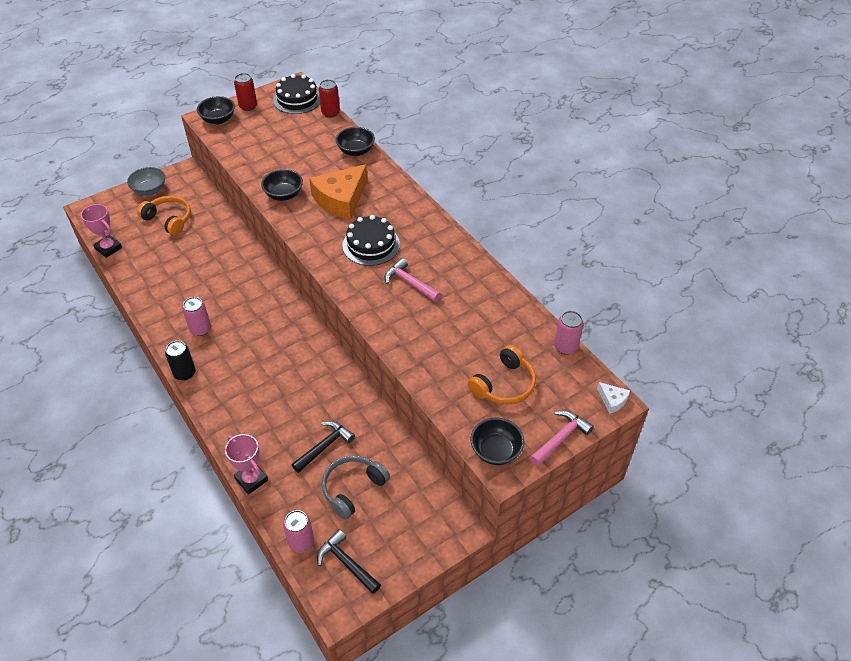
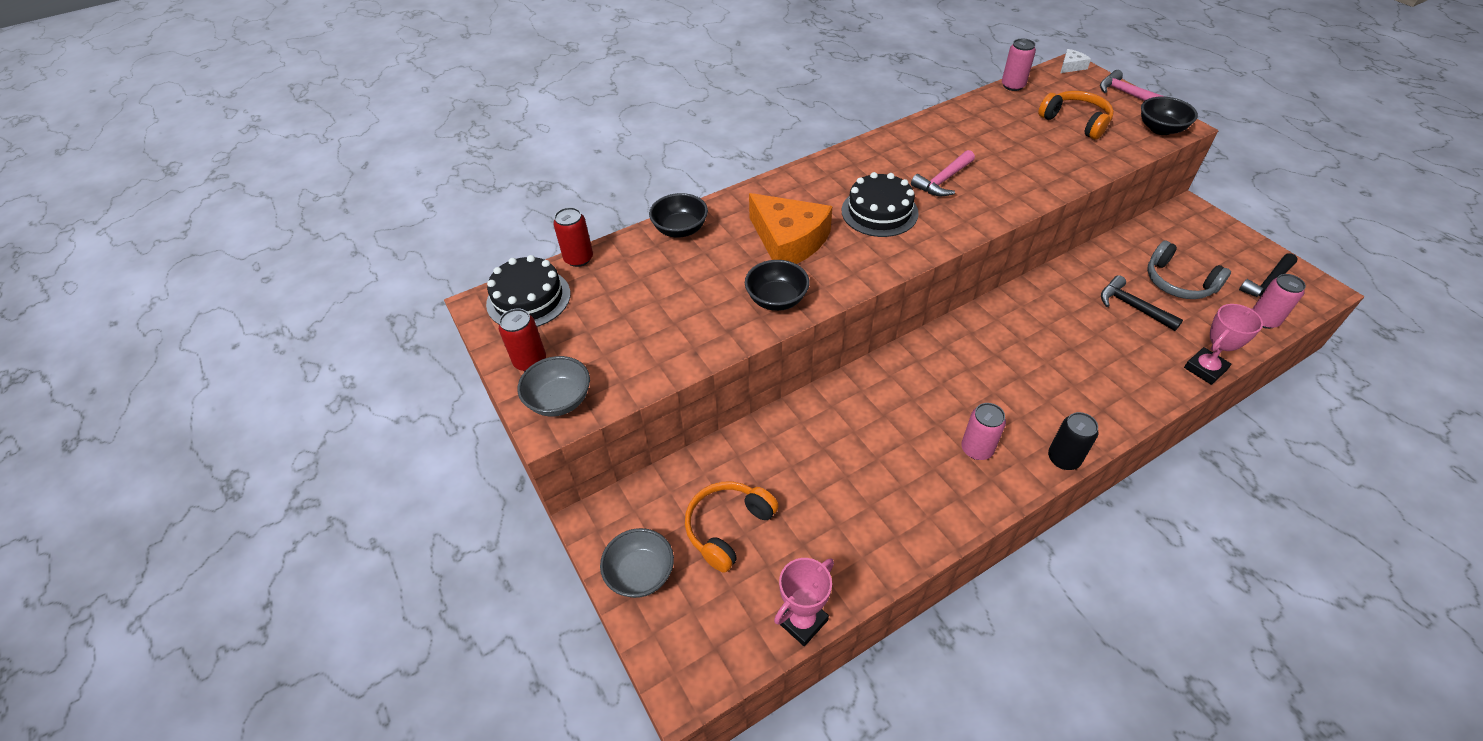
camera: 85 degrees left, 0 degrees up
(218, 119) = (559, 400): black bowl -> grey bowl

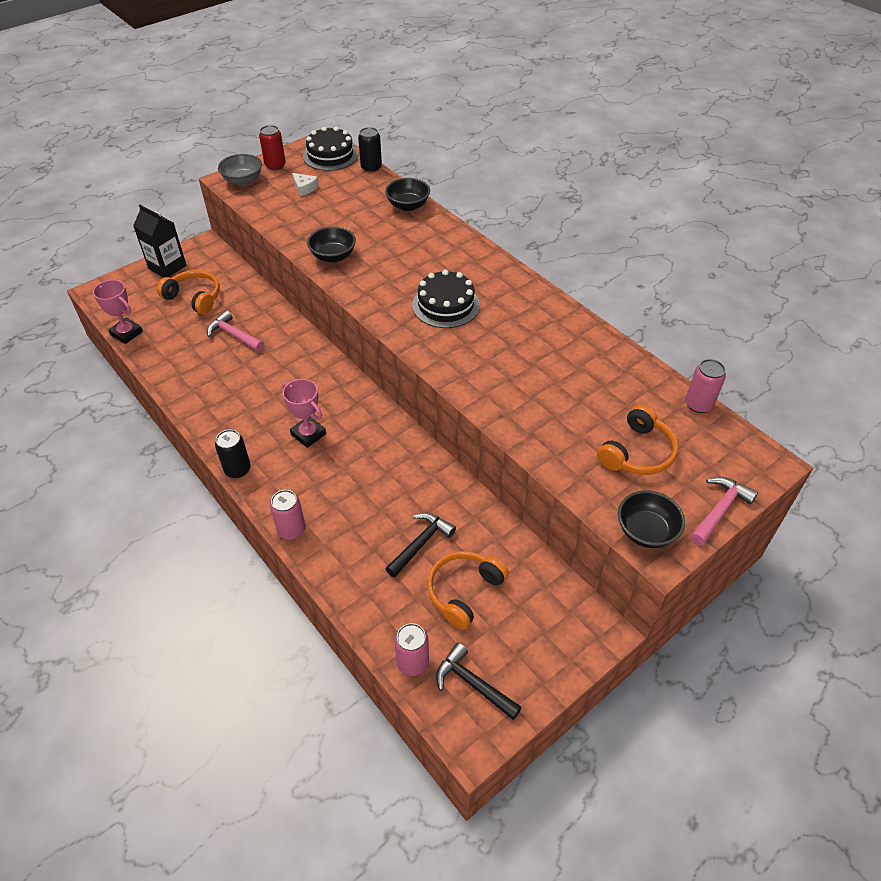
camera: 80 degrees right, 0 degrees up
(578, 258) = (371, 167): red can -> black can
(640, 574) = (167, 267): grey bowl -> black carton
(788, 241) = (401, 258): orange cheese -> none
(943, 181) = (499, 344): pink hammer -> pink hammer (233, 335)
(977, 449) = (249, 417): pink can -> pink can (291, 530)
(1071, 66) = (769, 462): white cheese -> white cheese (304, 188)
(1178, 282) = (464, 591): grey headphones -> orange headphones
(1205, 369) = (338, 590): pink trophy -> pink trophy (308, 434)

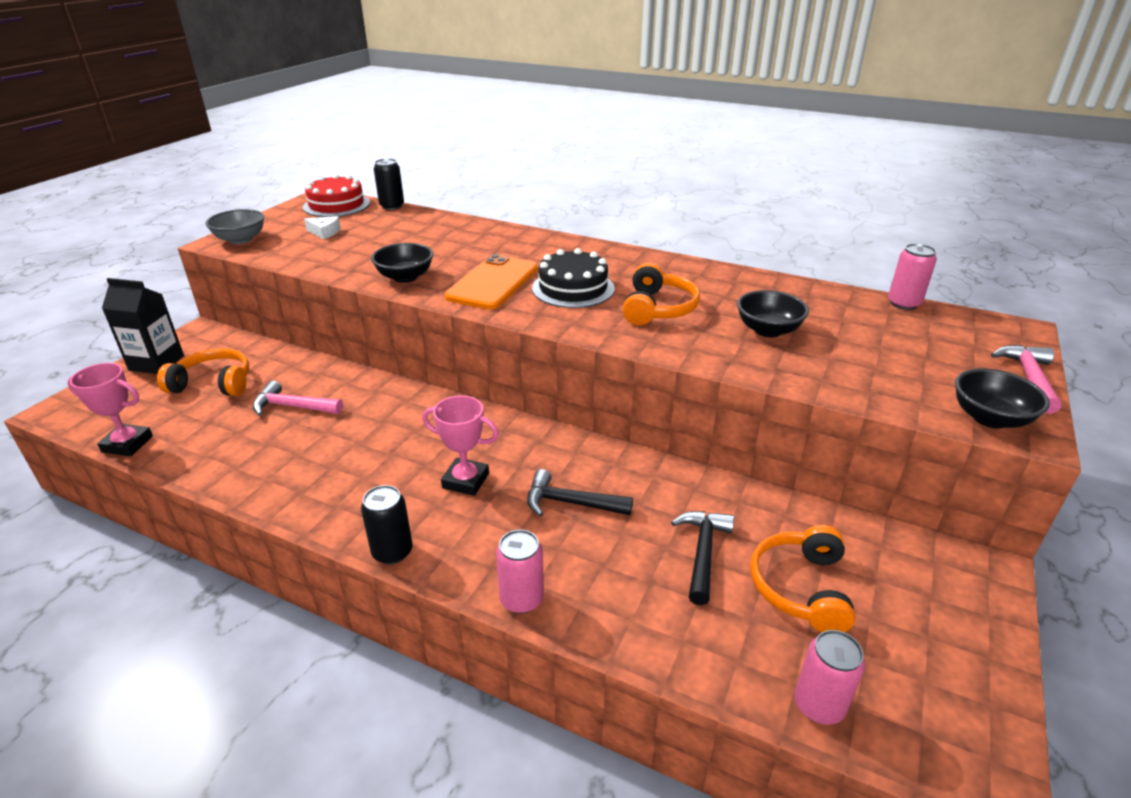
camera: 25 degrees left, 15 degrees down
(275, 165) = (274, 222): red can -> none
(330, 155) = (336, 205): black cake -> red cake
(391, 281) = (493, 283): none -> orange phone
(408, 205) = (458, 225): black bowl -> black bowl (768, 330)
(472, 683) = (914, 697): black hammer -> black hammer (570, 503)
(637, 452) = (897, 355): orange headphones -> orange headphones (658, 308)

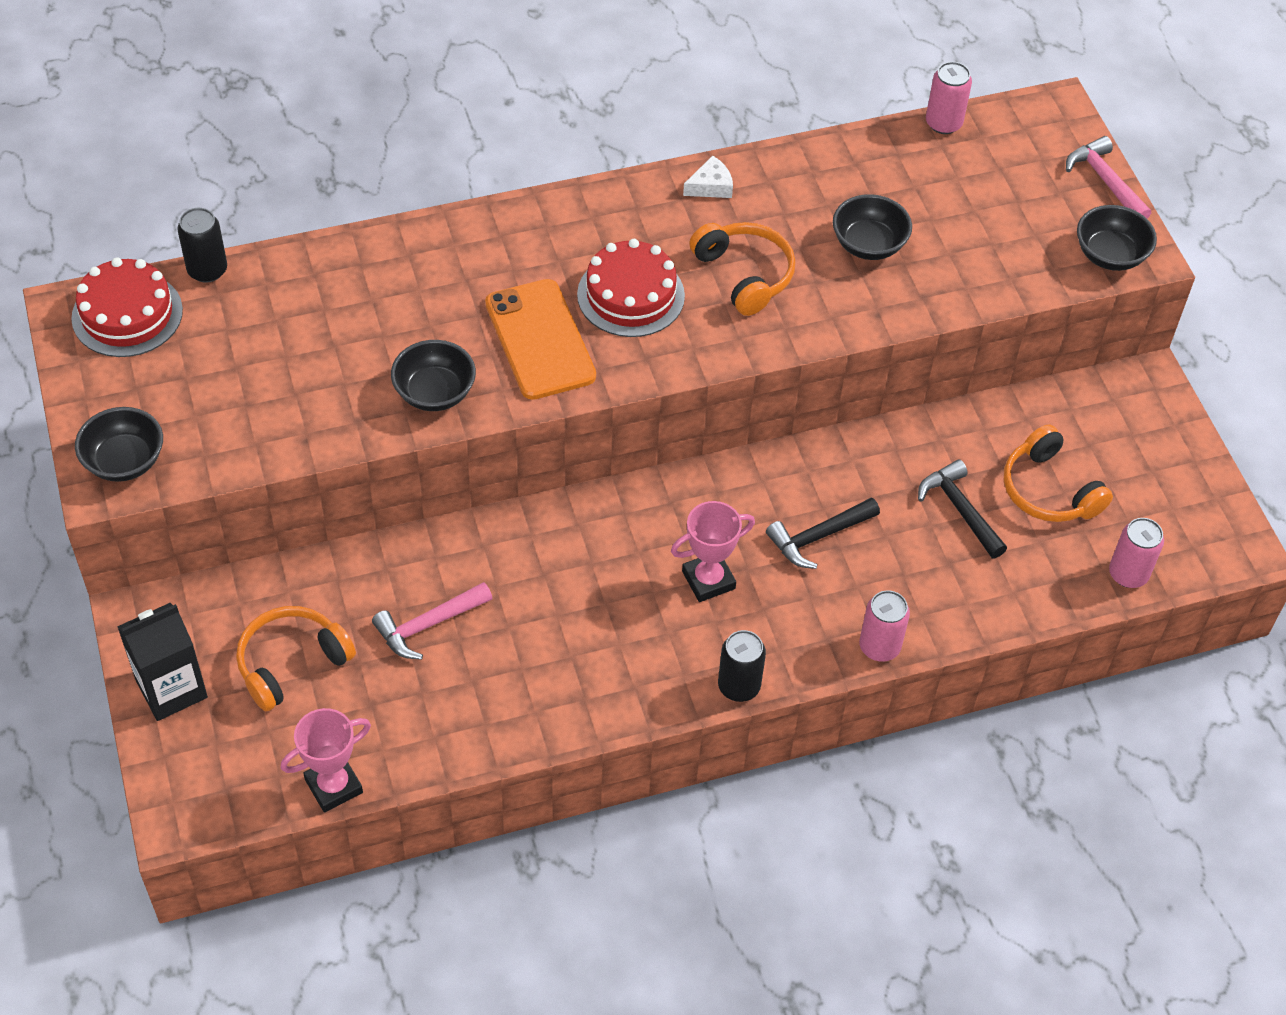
camera: 45 degrees left, 20 degrees up
(240, 240) = (124, 461): grey bowl -> black bowl
(324, 232) = (209, 378): white cheese -> white cheese (710, 186)
(573, 288) = (630, 295): black cake -> red cake

